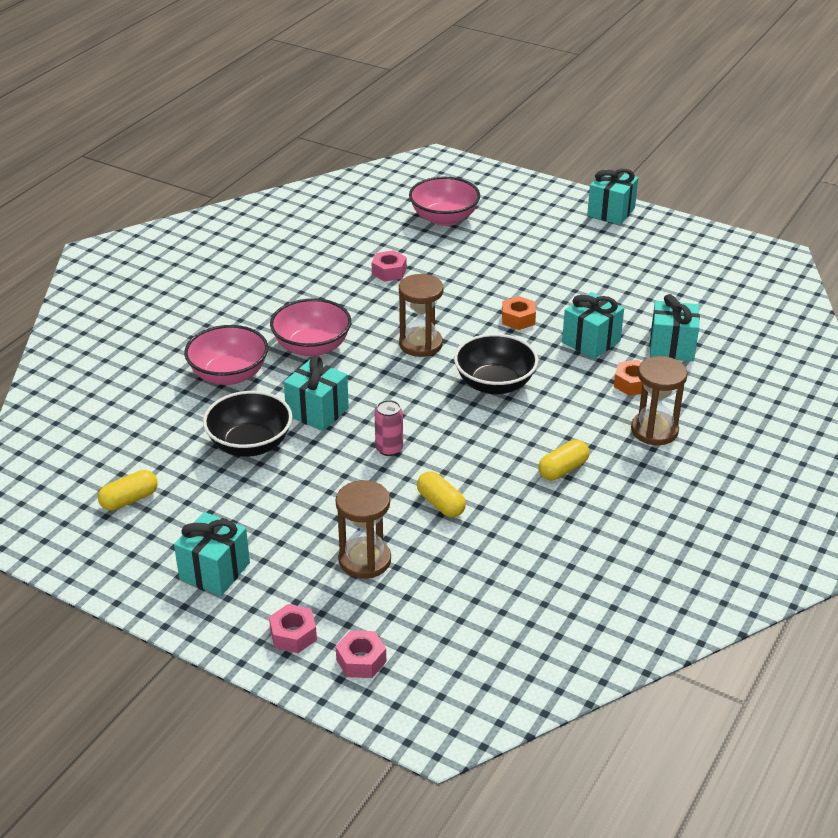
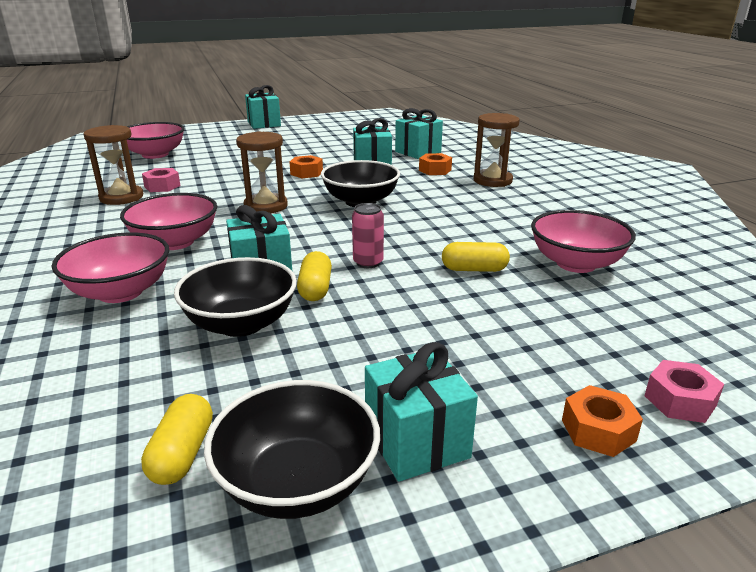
camera: 50 degrees left, 10 degrees down
(147, 547) = (297, 482): none -> black bowl
(293, 635) = (598, 430): pink nut -> orange nut
(365, 560) = (511, 333): brown hourglass -> brown hourglass (121, 197)
(517, 551) = (576, 263): none -> pink bowl
(563, 469) = (494, 216): yellow capsule -> yellow capsule (315, 289)

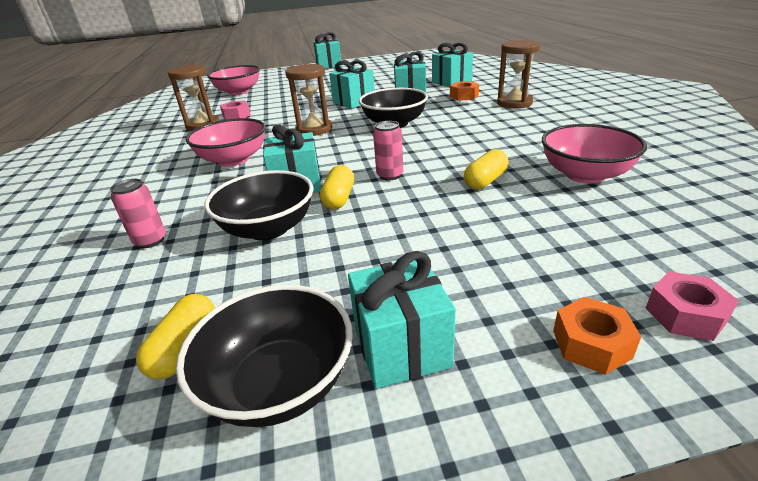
camera: 10 degrees right, 5 degrees up
(100, 339) = (150, 241): none -> pink can
(120, 292) = (179, 201): pink bowl -> none
(306, 173) = (354, 102): orange nut -> turquoise gift
(474, 269) = (485, 181): yellow capsule -> yellow capsule turned 60 degrees counterclockwise

